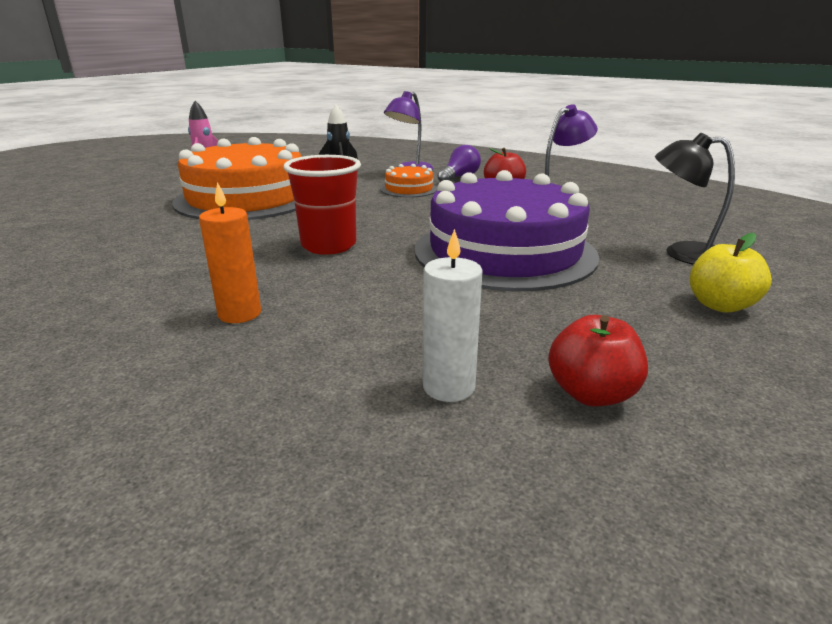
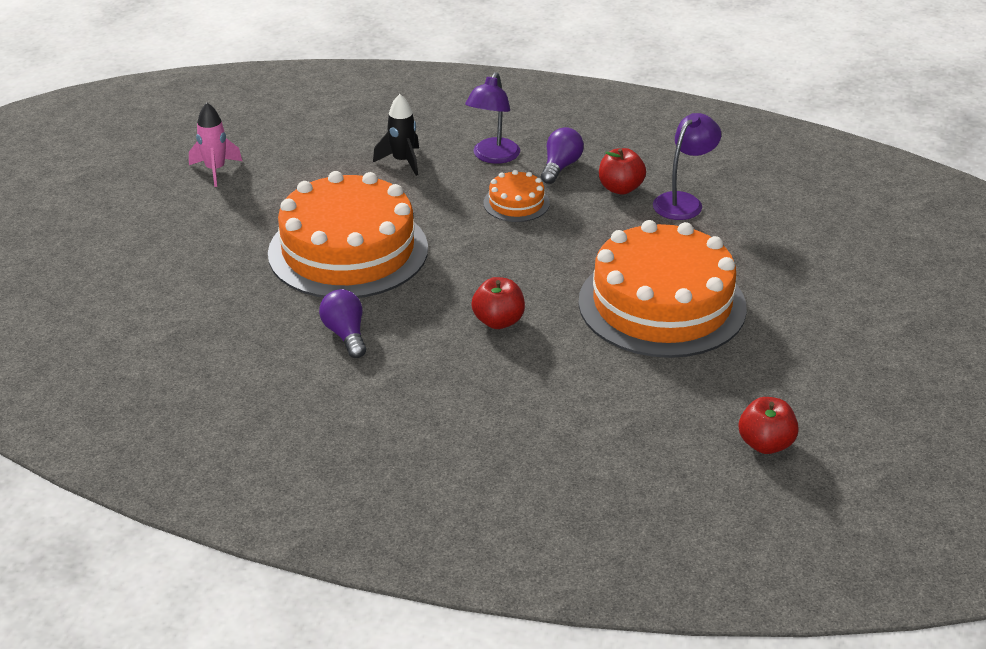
camera: 15 degrees left, 10 degrees up
(179, 239) = (345, 334): none -> purple light bulb
(239, 314) = (489, 418): orange candle -> none
(328, 246) = (498, 321): red cup -> red apple
(449, 387) = (677, 455): white candle -> none
(504, 252) = (662, 304): purple cake -> orange cake
(682, 253) = (814, 281): black lamp -> none
(720, 305) = (843, 346): yellow apple -> none

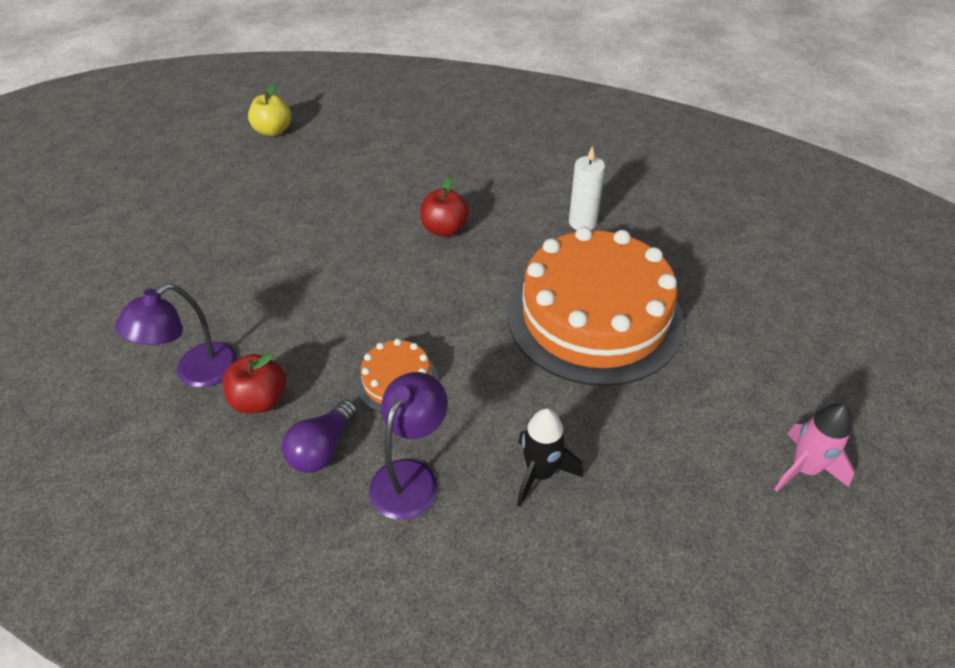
camera: 175 degrees left, 10 degrees up
(345, 334) = (582, 222): purple light bulb -> white candle
(662, 304) = (290, 239): orange cake -> none
(765, 444) = (273, 131): red apple -> yellow apple

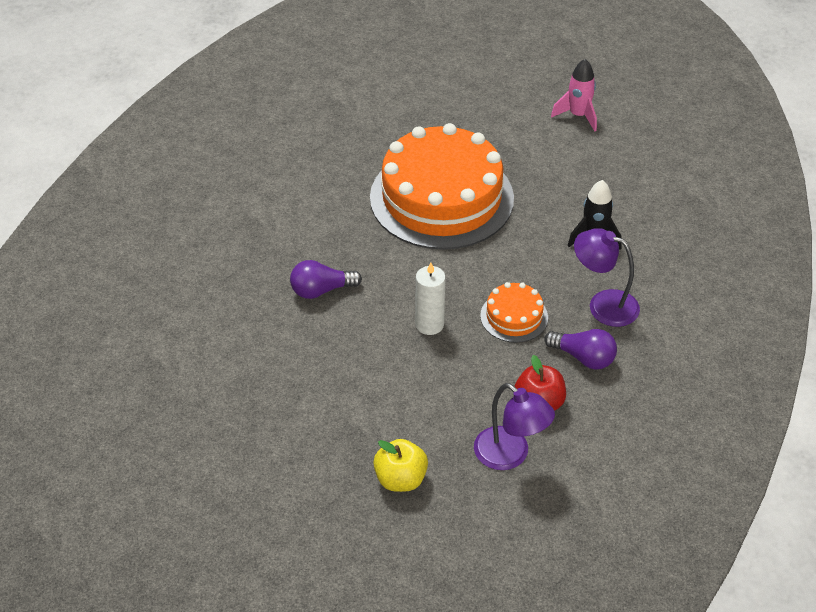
camera: 90 degrees left, 0 degrees up
(273, 131) = (109, 456): yellow apple -> yellow apple (400, 479)
(445, 229) = (321, 290): red apple -> purple light bulb
(582, 222) = (320, 195): white candle -> white candle (429, 324)

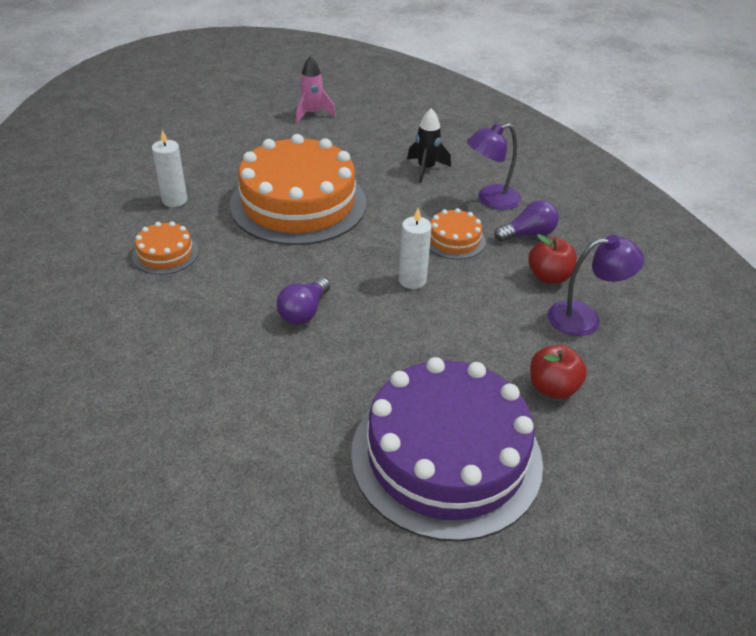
camera: 50 degrees left, 5 degrees down
(265, 457) = (446, 456): none -> purple cake
(295, 176) = (165, 254): none -> orange cake
(358, 133) = (174, 200): none -> white candle
(400, 479) = (552, 388): yellow apple -> red apple

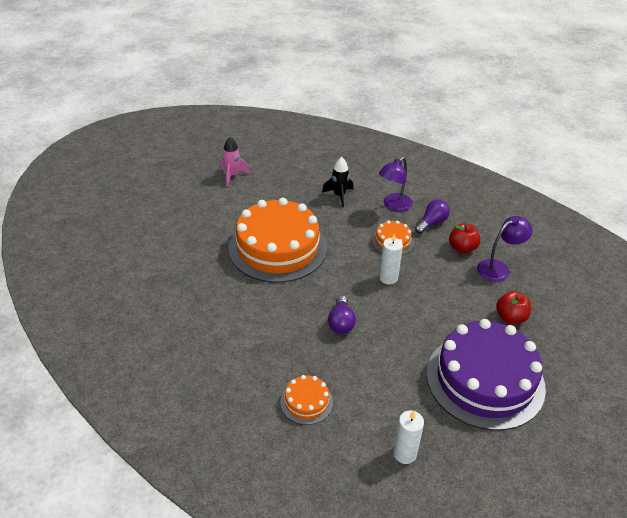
camera: 25 degrees left, 0 degrees up
(165, 254) = (220, 315): orange cake -> orange cake (306, 402)
(174, 200) = (192, 273): white candle -> white candle (405, 454)

